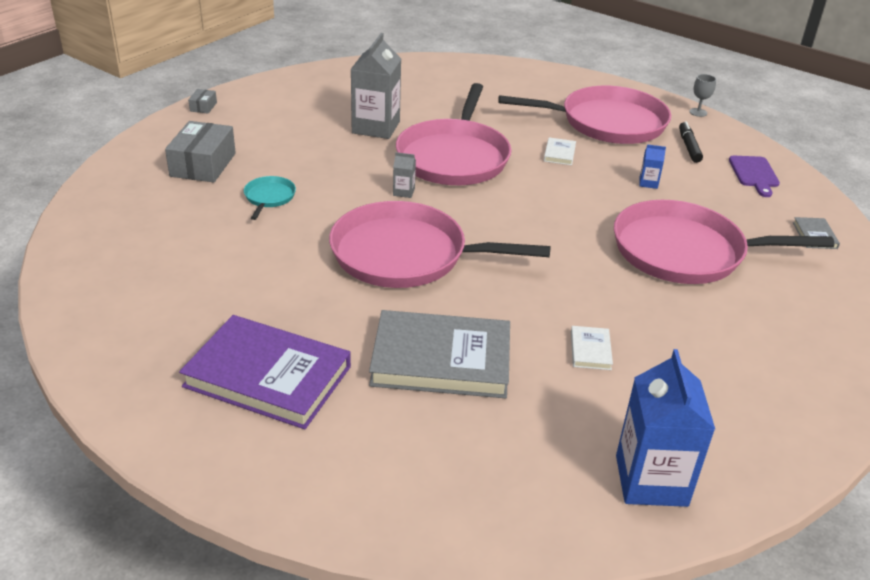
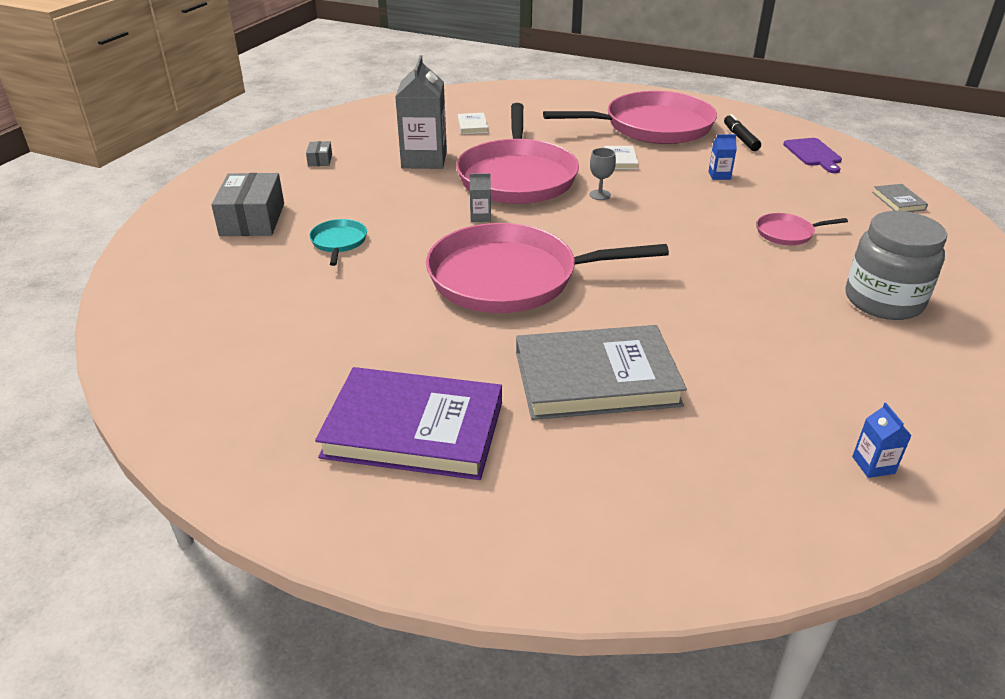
camera: 10 degrees left, 0 degrees up
(203, 107) = (231, 163): grey box -> grey box (320, 160)
(590, 350) = (744, 343): white book -> white book (472, 126)
(651, 480) = (873, 465): blue carton -> blue carton, size x0.43
(685, 251) = (787, 233): pink pan -> pink pan, size x0.42
(698, 112) = (733, 107): grey goblet -> grey goblet (600, 195)
(744, 332) = (883, 301): none -> grey jar

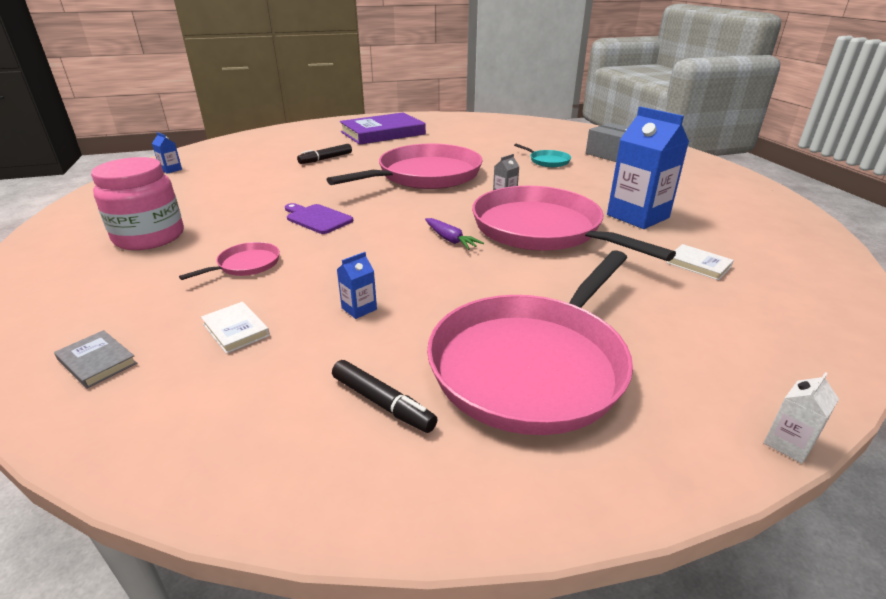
camera: 140 degrees right, 5 degrees down
(320, 160) = (692, 190): grey box -> none
(424, 159) = (637, 216): grey carton -> blue carton
(594, 85) = (788, 444): none -> white carton
(596, 378) = (326, 159): grey book -> black marker
(600, 195) = (450, 240): grey goblet -> purple carrot
(620, 160) = (488, 284): white book -> white book (236, 330)
(813, 154) = (239, 418): purple cutting board -> purple cutting board (317, 218)
(883, 301) = (149, 237): grey jar -> pink jar

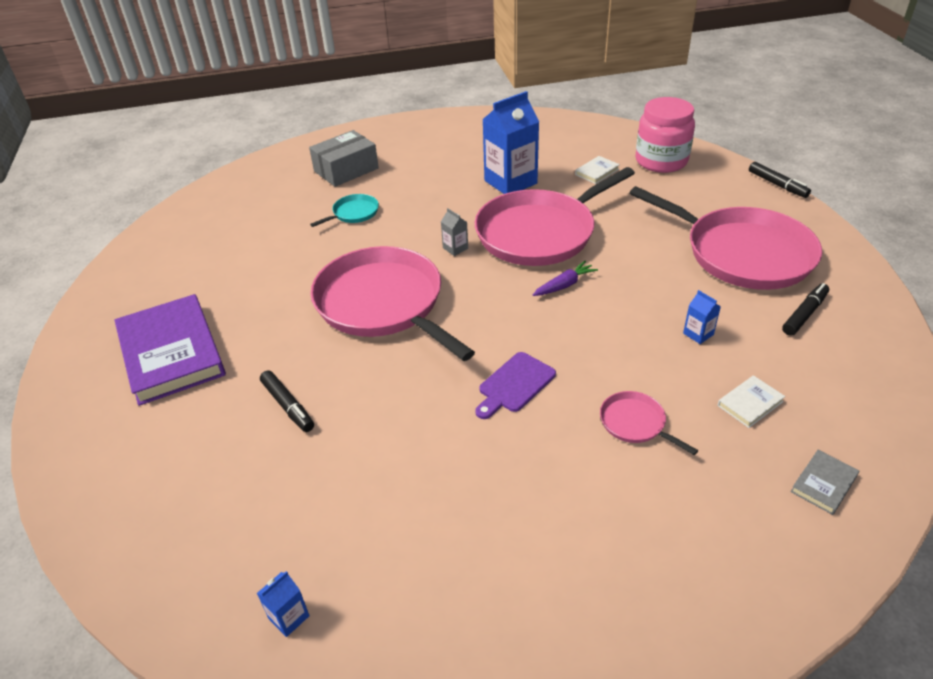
camera: 85 degrees left, 10 degrees up
(149, 237) = (575, 540): pink jar -> pink jar (661, 161)
(788, 444) = (777, 185): white carton -> black marker

